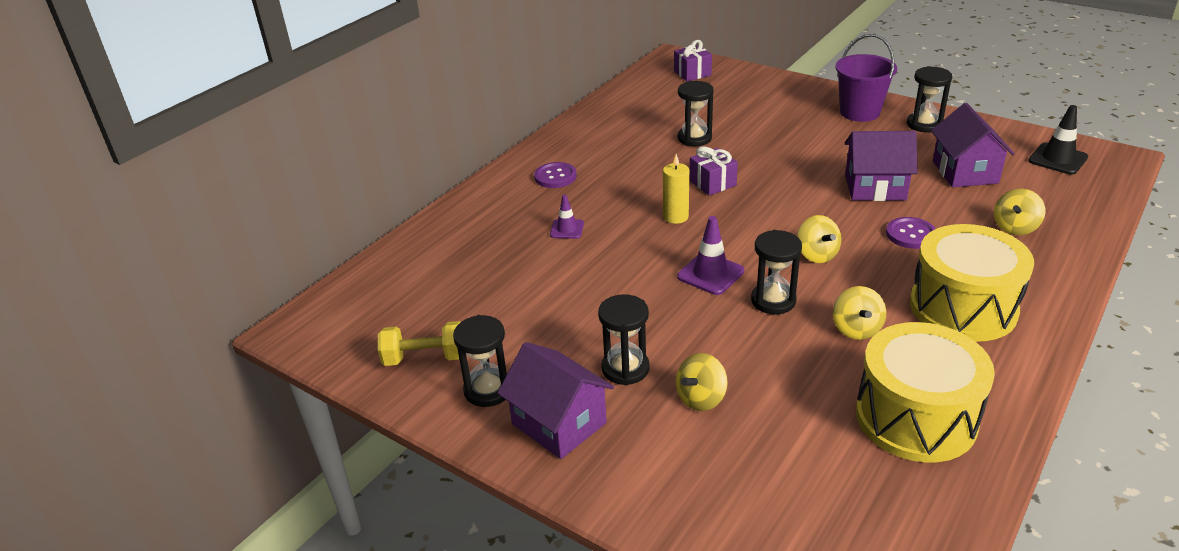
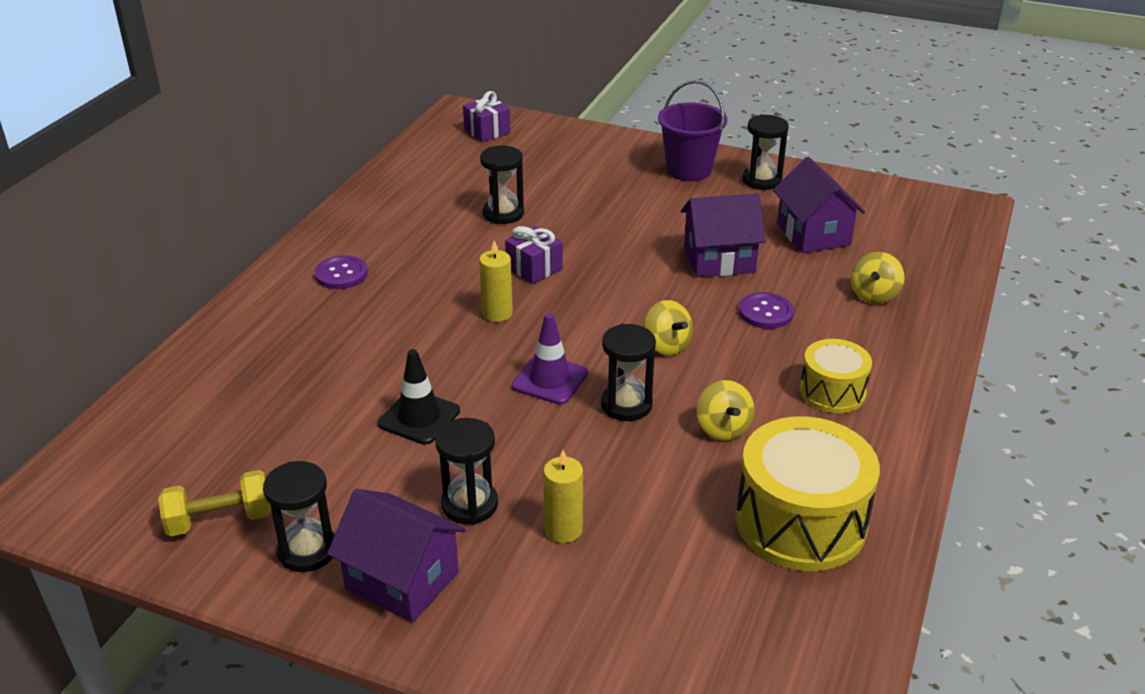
camera: 15 degrees left, 0 degrees up
(567, 229) = (368, 340): purple traffic cone -> none
(701, 398) = (563, 530): yellow spinning top -> yellow candle
(963, 307) = (832, 392): yellow drum -> yellow drum, size x0.57
(1057, 159) = (908, 212): black traffic cone -> black traffic cone (419, 417)

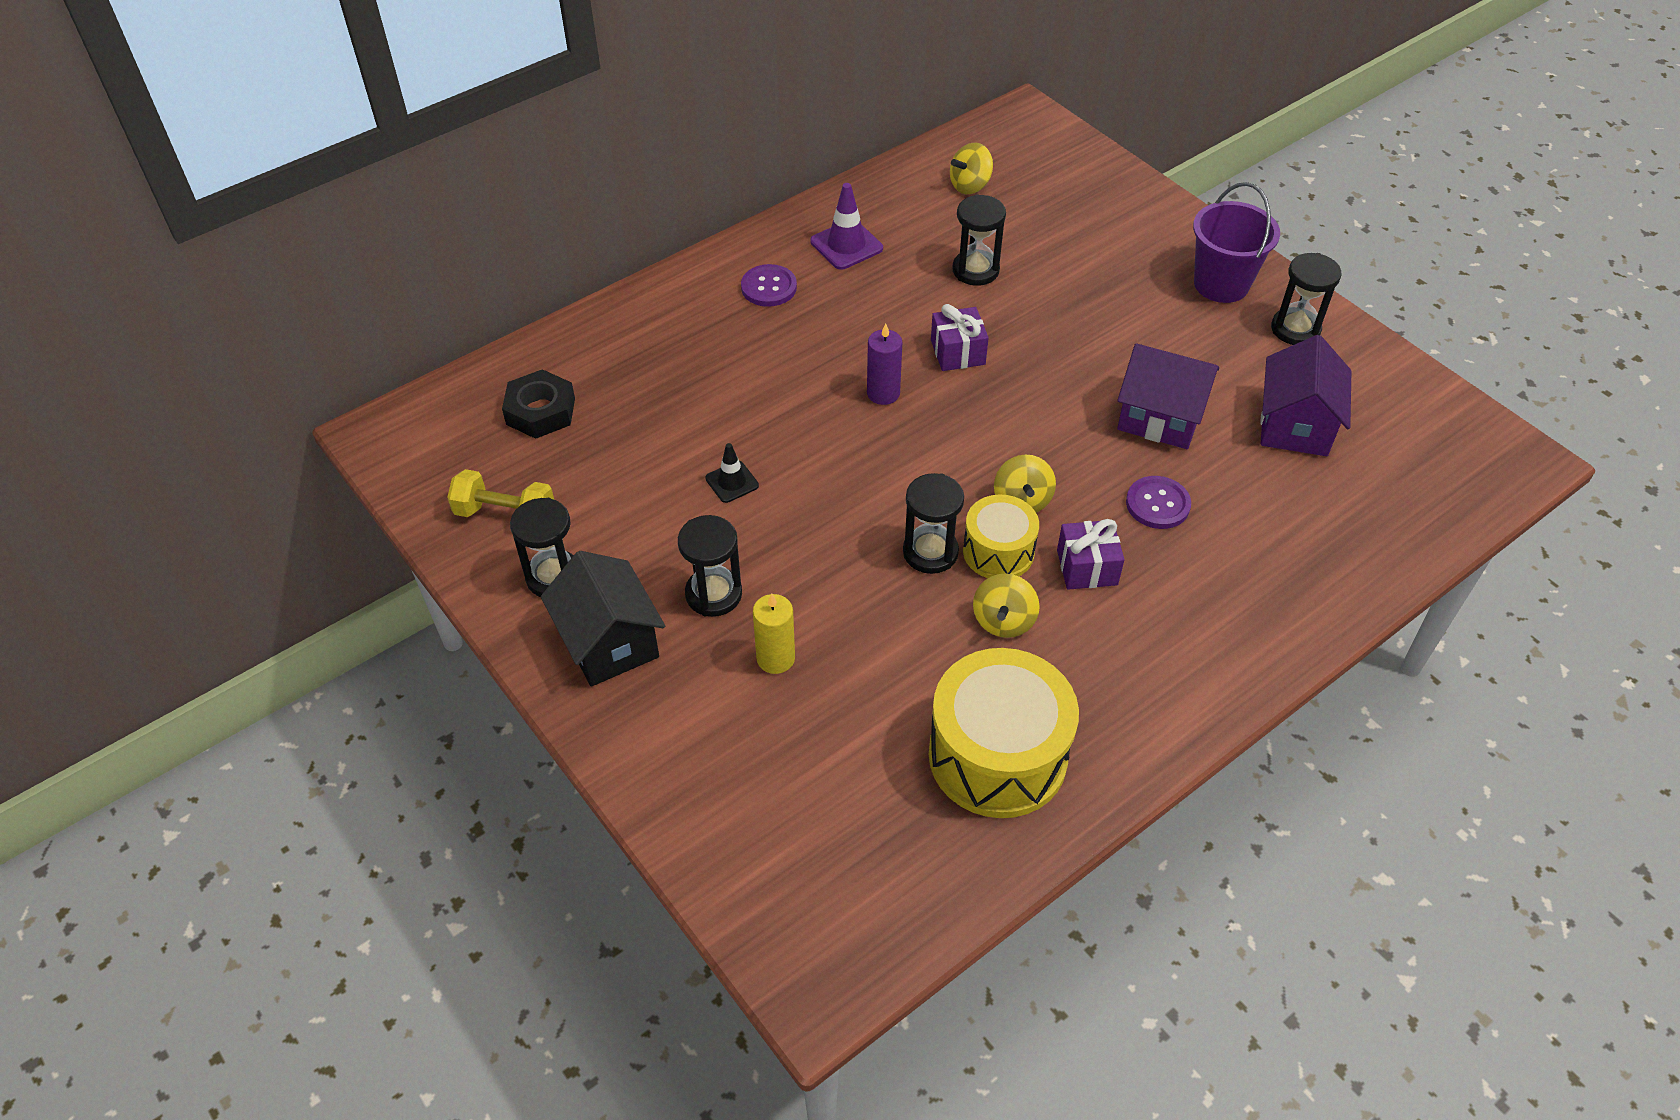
camera: 30 degrees right, 15 degrees up
(195, 428) = (540, 411): none -> black nut
(402, 580) = (609, 642): purple house -> black house
(419, 417) = (732, 482): black traffic cone -> black traffic cone, size x0.64
(487, 131) = (1036, 152): purple gift -> purple gift (1087, 567)
(497, 313) = (883, 393): yellow candle -> purple candle
(550, 380) = (878, 492): purple traffic cone -> purple traffic cone (846, 245)
(832, 392) = (1150, 629): yellow drum -> yellow drum (998, 551)
(874, 295) = (1298, 532): yellow spinning top -> yellow spinning top (970, 185)

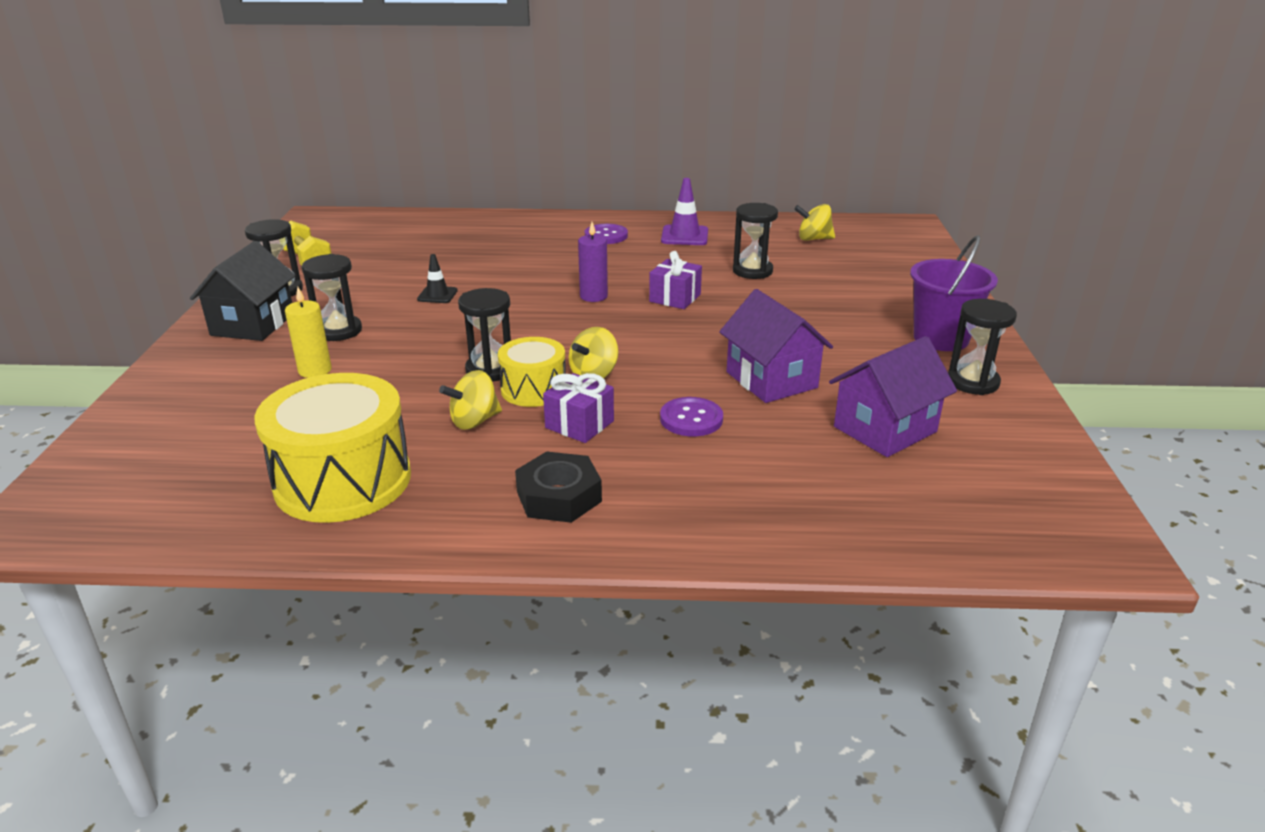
camera: 40 degrees right, 20 degrees down
(540, 411) = (398, 235): black nut -> black nut (559, 496)

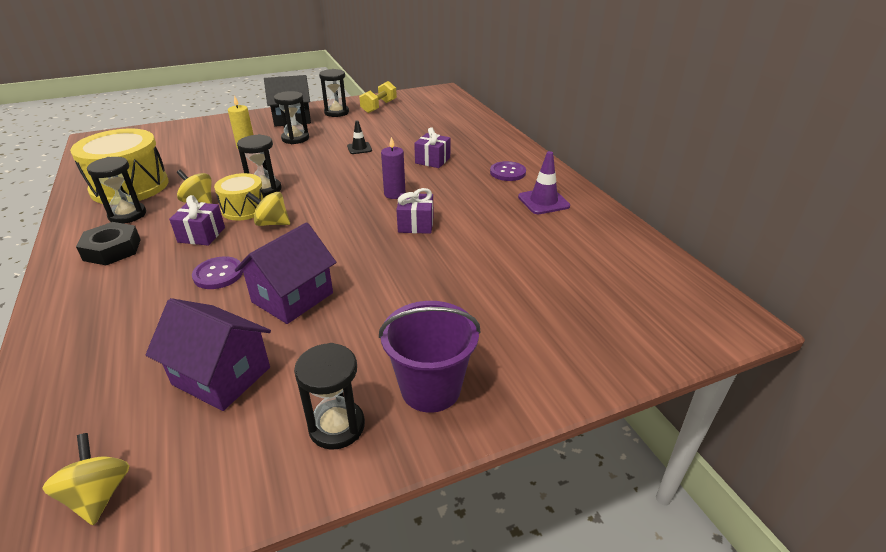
camera: 65 degrees right, 5 degrees up
(530, 262) = (432, 160): none -> purple gift
(752, 271) = (500, 247): black hourglass -> black hourglass (127, 215)
(813, 239) = (612, 264): yellow spinning top -> yellow spinning top (99, 495)

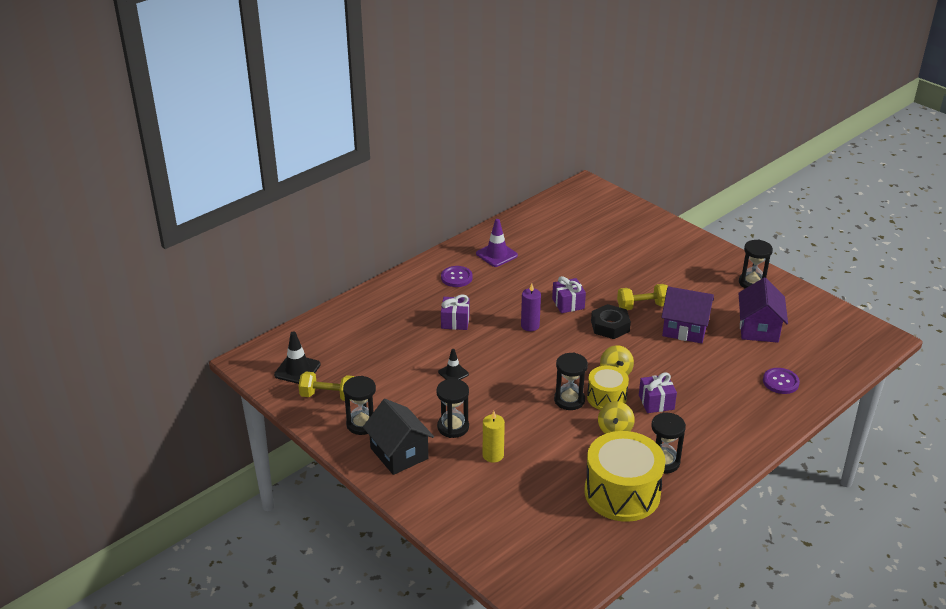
camera: 110 degrees left, 0 degrees up
(99, 495) = (839, 332): yellow spinning top -> none
(112, 249) = (708, 439): black nut -> black nut (610, 326)
(218, 274) = (690, 370): purple button -> purple button (780, 382)
(368, 277) = (642, 306): none -> yellow dumbbell
(418, 101) = (297, 370): none -> black traffic cone
(430, 388) = (708, 263): purple bucket -> none

